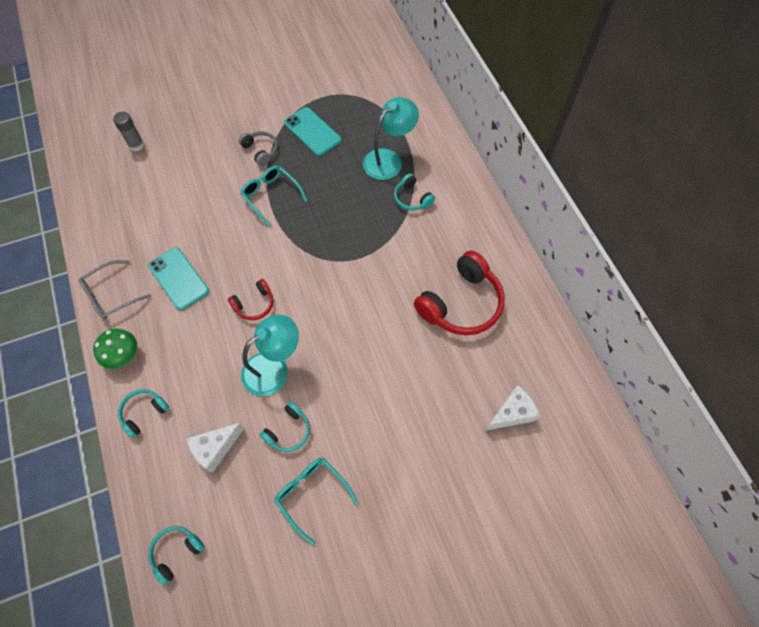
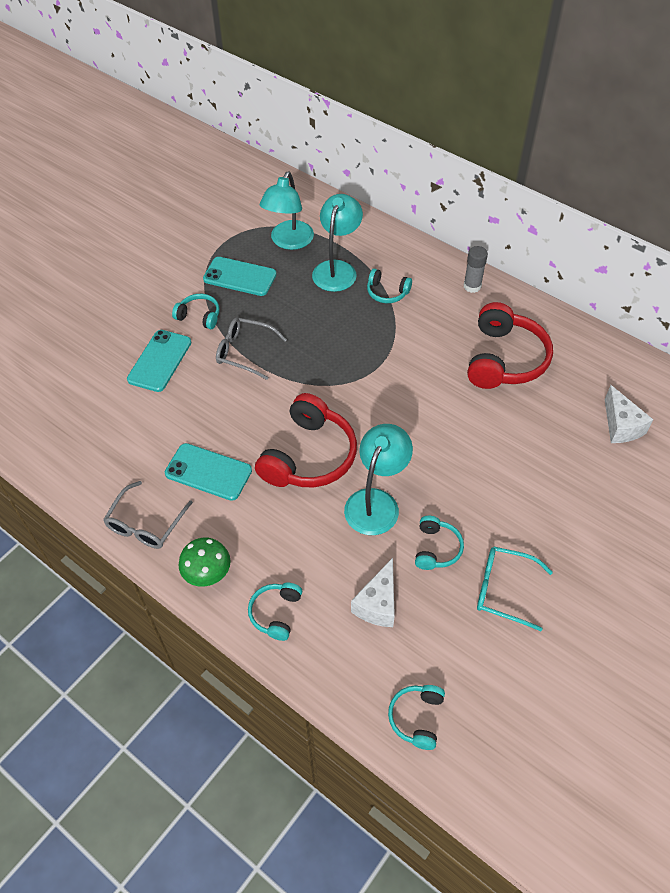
camera: 30 degrees left, 10 degrees down
(136, 145) = (53, 370): grey glue stick -> grey glue stick (472, 286)
(209, 173) = (159, 361): none -> turquoise phone
(254, 304) = (309, 456): red headphones -> red headphones, size x1.97
(261, 150) = (199, 316): grey headphones -> turquoise headphones
(271, 196) = (245, 352): turquoise glasses -> grey glasses
(369, 119) = (289, 242): none -> turquoise lamp
(511, 413) = (621, 426): white cheese -> white cheese turned 135 degrees clockwise

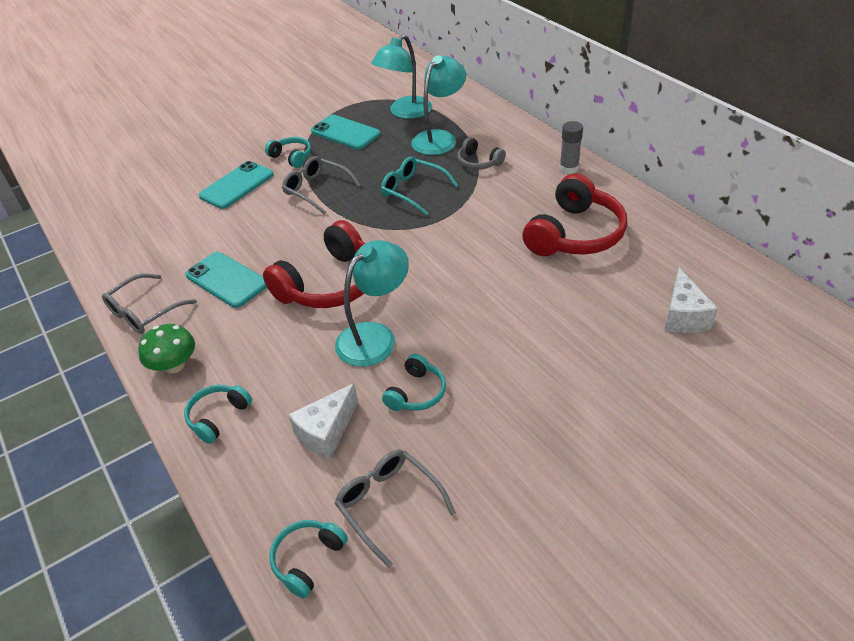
camera: 20 degrees right, 10 degrees down
(387, 292) = (478, 162): turquoise headphones -> grey headphones
(459, 654) = (389, 505): none -> grey glasses
(504, 590) = (473, 451): turquoise glasses -> turquoise glasses (414, 191)

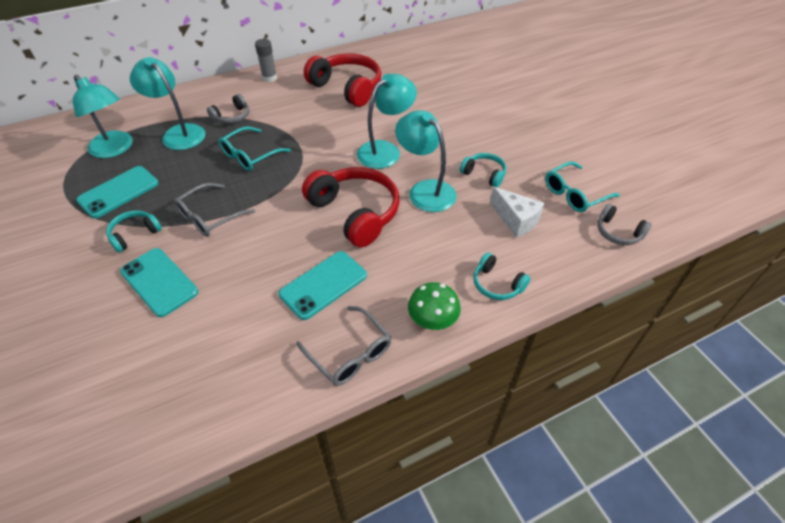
camera: 85 degrees left, 5 degrees up
(308, 560) = (618, 232): turquoise headphones -> grey headphones
(389, 505) = (575, 194): grey glasses -> turquoise glasses
(446, 290) = (385, 150): none -> turquoise lamp
(683, 316) = (437, 65): white cheese -> none

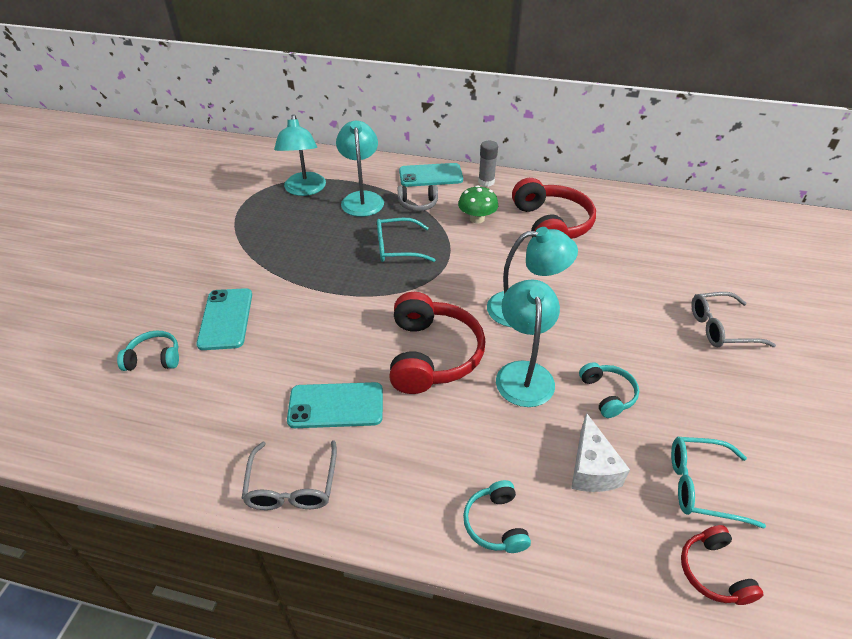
camera: 40 degrees right, 5 degrees down
(119, 192) = (272, 227): turquoise phone -> turquoise phone (430, 176)
(134, 234) = (248, 269): turquoise headphones -> turquoise headphones (154, 358)
(210, 216) = (313, 285): grey glasses -> grey glasses (721, 328)
(432, 320) = (393, 511): green mushroom -> green mushroom (477, 219)
(618, 232) = (713, 572): grey headphones -> red headphones

